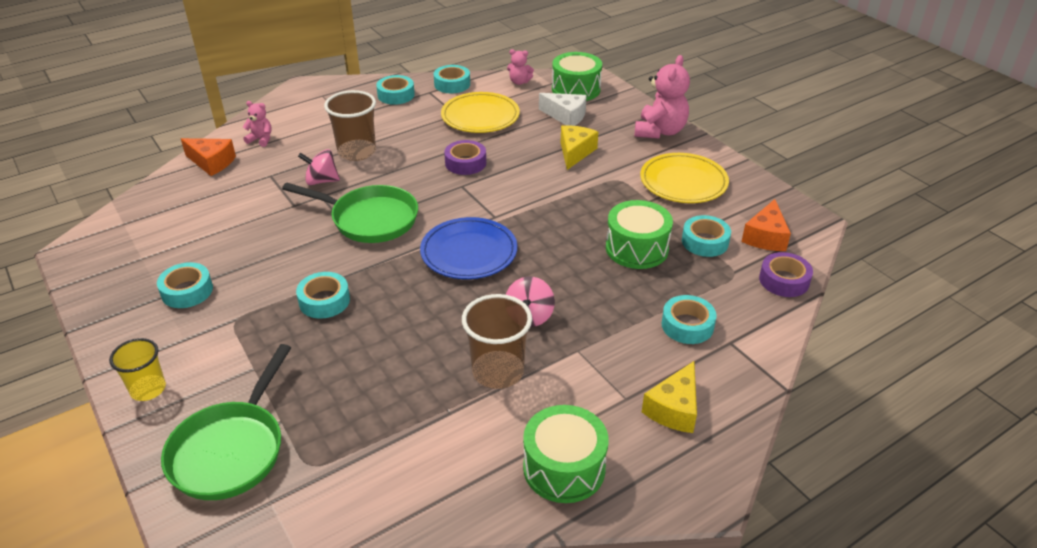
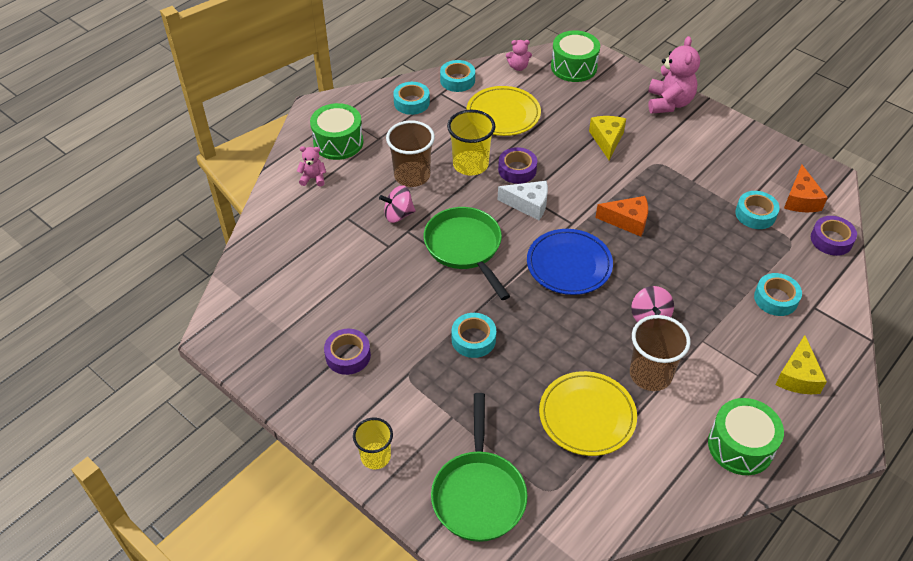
camera: 15 degrees left, 10 degrees up
(187, 291) = (348, 355): turquoise tape -> purple tape
(212, 162) = (282, 214): orange cheese -> orange cheese (627, 221)
(369, 219) = (465, 248): green pan -> green pan turned 120 degrees counterclockwise
(421, 151) = (470, 164): none -> yellow cup
(566, 116) = (580, 100): white cheese -> white cheese (528, 205)
(637, 248) = (704, 232): green drum -> green drum (338, 142)
(683, 182) = (712, 155): yellow plate -> yellow plate (587, 416)

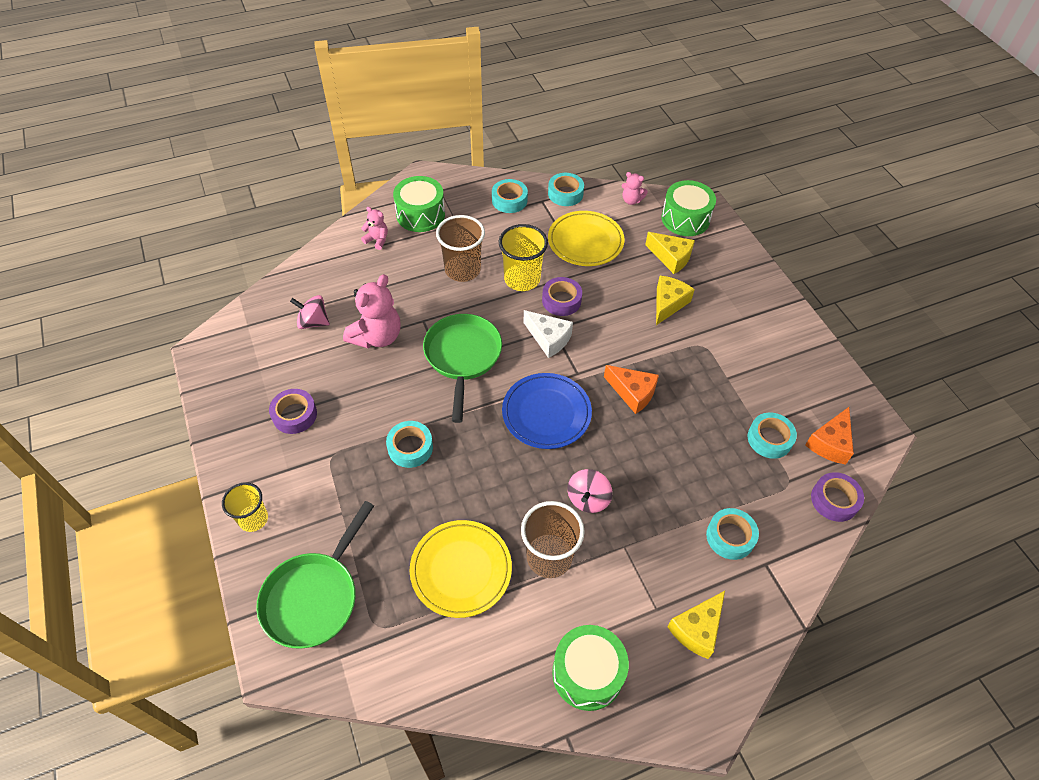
camera: 25 degrees right, 5 degrees up
(398, 215) = (425, 302): pink spinning top -> pink spinning top (313, 322)
(584, 102) = (671, 258): none -> yellow cheese
(669, 103) = (757, 289): pink teddy bear -> pink teddy bear (377, 336)

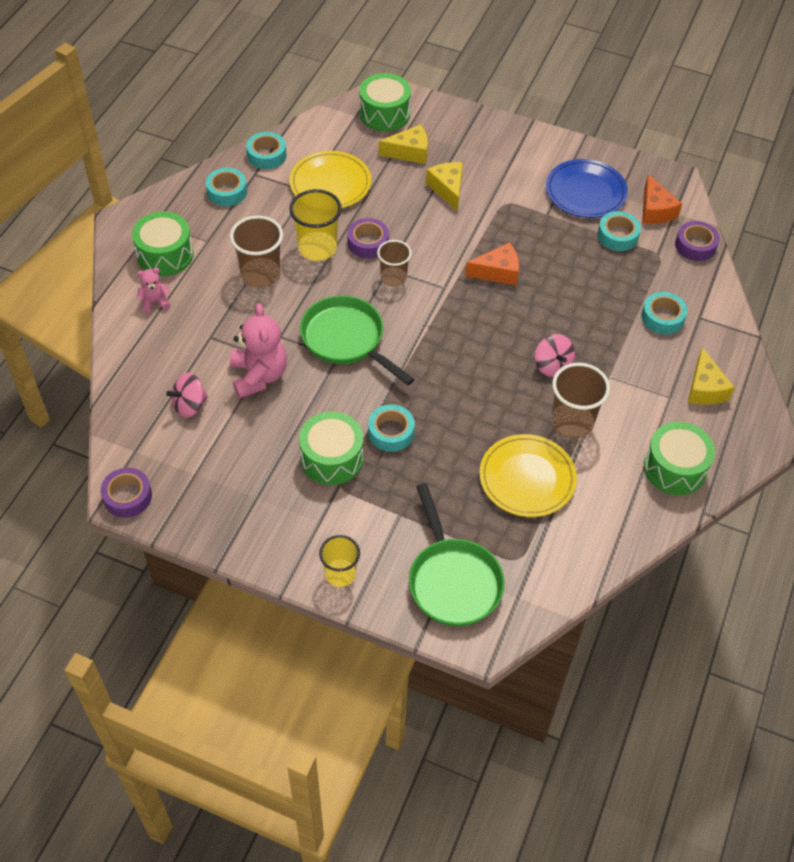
camera: 45 degrees left, 0 degrees up
(294, 415) = (271, 482): purple tape -> purple tape (127, 496)
(350, 432) = (332, 458): none -> green drum
(546, 413) = (456, 332): blue plate -> blue plate (585, 192)
(549, 339) = (393, 278): white cheese -> brown cup
(631, 200) = (326, 126): pink teddy bear -> none

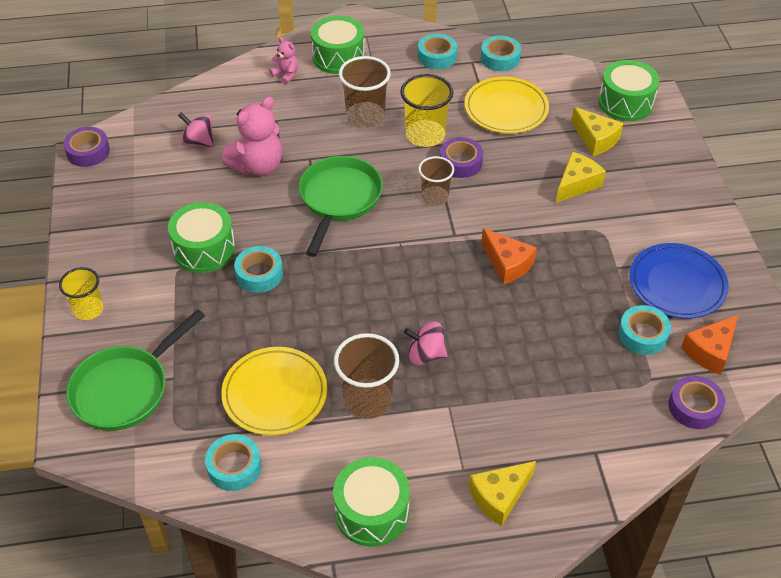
camera: 60 degrees right, 5 degrees down
(552, 366) = (425, 355): pink spinning top -> pink spinning top turned 60 degrees clockwise
(662, 317) = (565, 419): turquoise tape -> turquoise tape (234, 467)

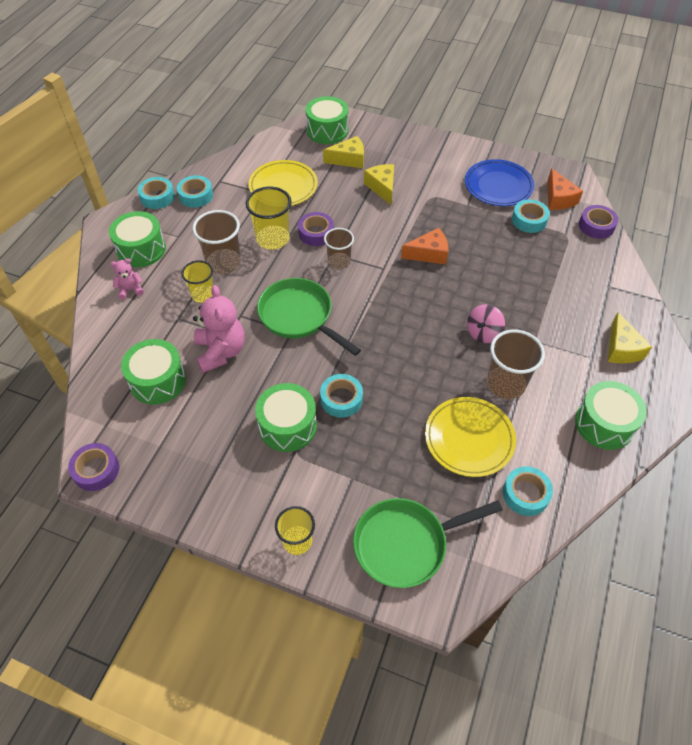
camera: 60 degrees left, 5 degrees up
(125, 389) = (406, 544): green pan -> green pan turned 90 degrees clockwise
(198, 142) = (158, 381): pink spinning top -> green drum
(315, 122) = (203, 295): none -> yellow cup
(500, 58) = (230, 166): turquoise tape -> turquoise tape (157, 197)

